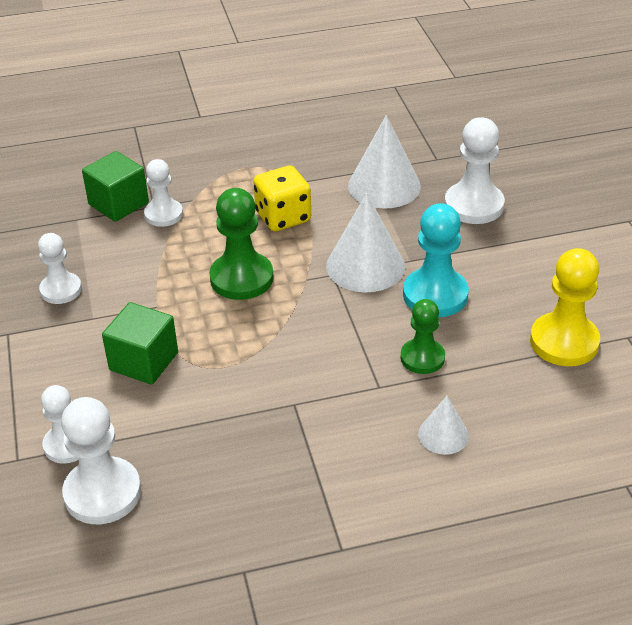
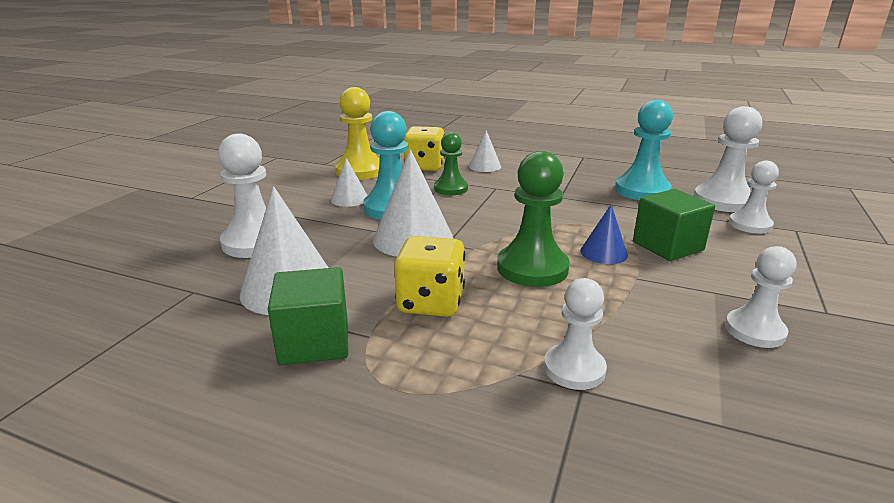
camera: 145 degrees left, 15 degrees down
(118, 204) = (638, 419): green cube -> green cube (314, 342)
(196, 324) = (603, 253): none -> blue cone
(208, 470) = (642, 190): none -> turquoise pawn
(493, 288) = (349, 199): none -> white cone
(511, 393) = (424, 166): none -> yellow dice

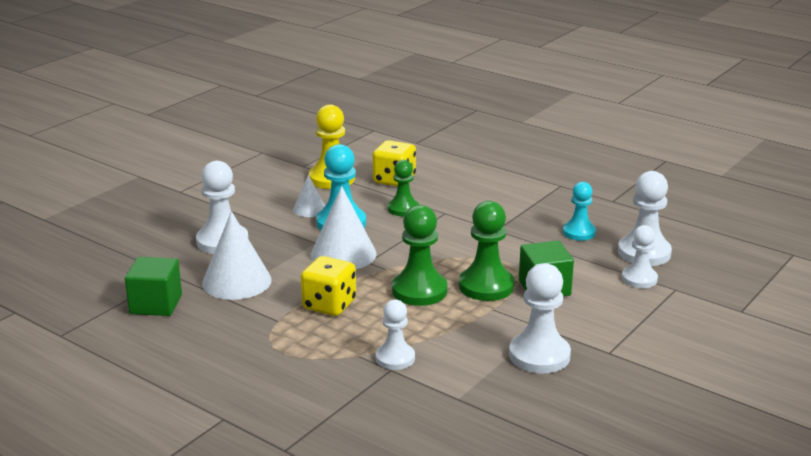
camera: 15 degrees right, 0 degrees up
(314, 342) = (242, 319): green cube -> green cube (156, 304)
(485, 166) = (452, 186): white cone -> none
(603, 253) = (486, 286): blue cone -> green pawn
(642, 190) = (579, 232): turquoise pawn -> turquoise pawn, size x0.64
(754, 330) = (539, 355): white pawn -> white pawn, size x1.55

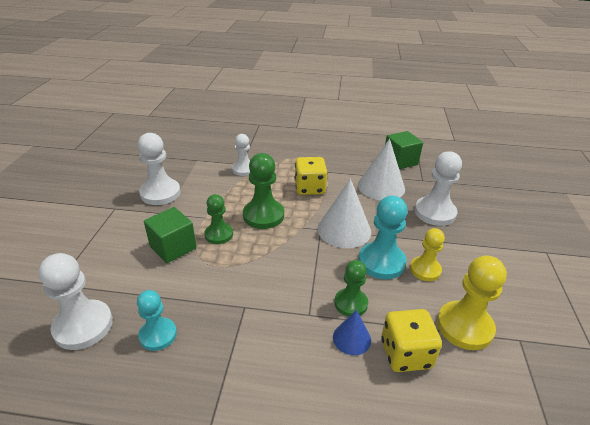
camera: 150 degrees right, 10 degrees up
(309, 209) = (425, 270): white cone -> yellow pawn
(424, 194) = (351, 338): none -> blue cone
(486, 286) = (219, 234): green pawn -> green pawn, size x0.64
(639, 279) = (90, 285): white pawn -> none

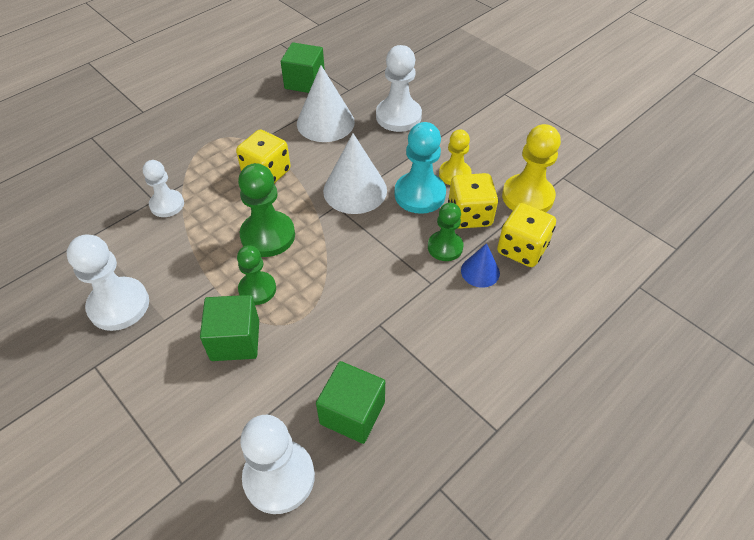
camera: 50 degrees left, 15 degrees up
(158, 335) = (352, 413): turquoise pawn -> green cube
(398, 300) = (469, 215): none -> yellow dice

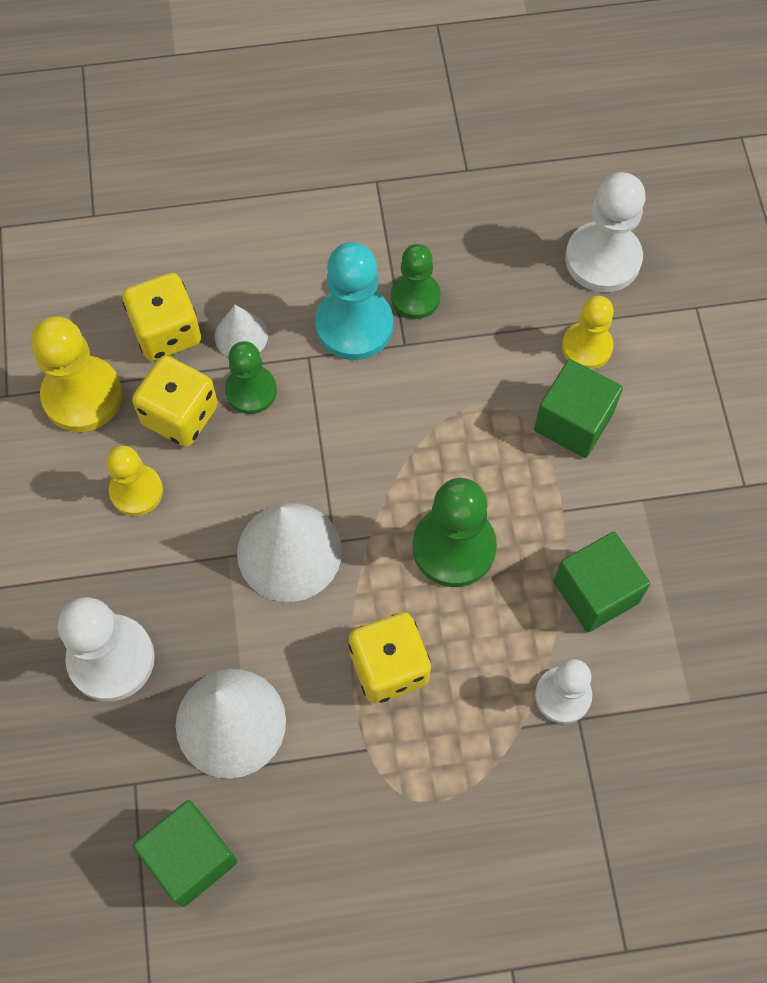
camera: 145 degrees left, 15 degrees up
(119, 305) = (690, 554): white pawn -> none
(253, 397) = (587, 347): none -> yellow pawn
(257, 289) = (512, 473): green pawn -> green pawn (415, 297)
(352, 413) = (498, 273): green cube -> green cube (595, 592)
(419, 194) = (211, 488): turquoise pawn -> turquoise pawn (354, 325)
(480, 271) = (241, 335): blue cone -> white cone

